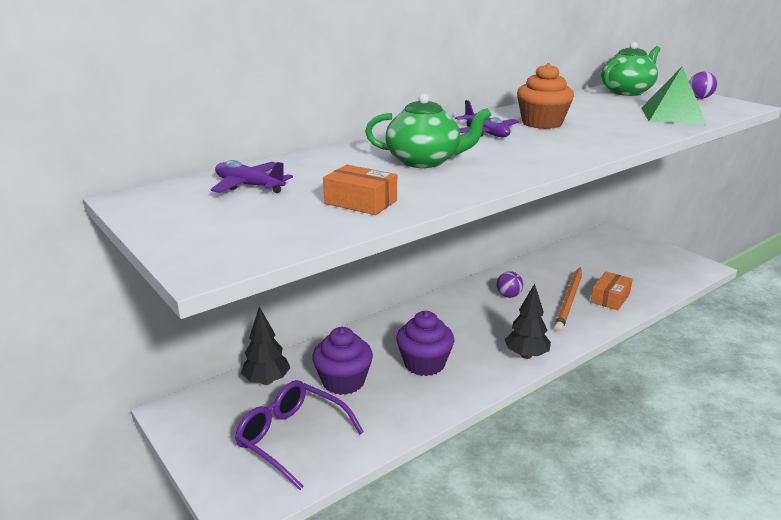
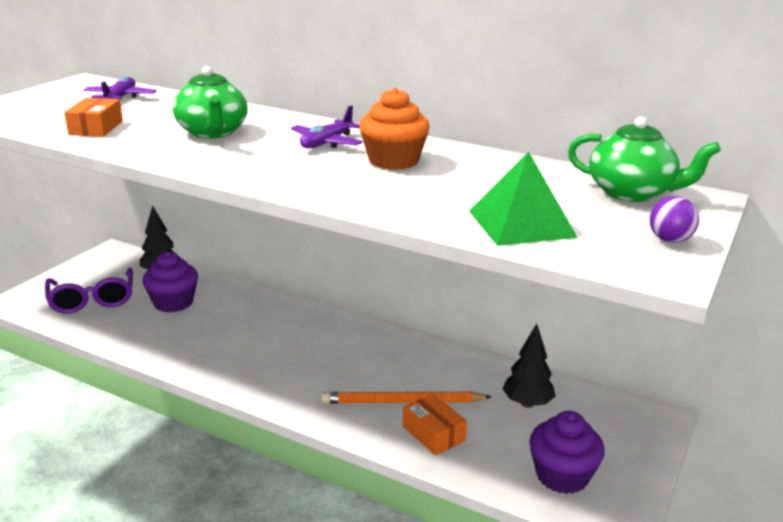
camera: 65 degrees right, 0 degrees up
(291, 438) = (92, 300): purple glasses -> purple glasses turned 150 degrees clockwise
(424, 363) = (217, 334): purple cupcake -> purple cupcake (562, 475)
(508, 295) = (382, 358): purple ball -> none
(526, 355) = (261, 388): black tree -> black tree (527, 403)
(610, 298) = (433, 433): orange box -> orange box turned 45 degrees clockwise

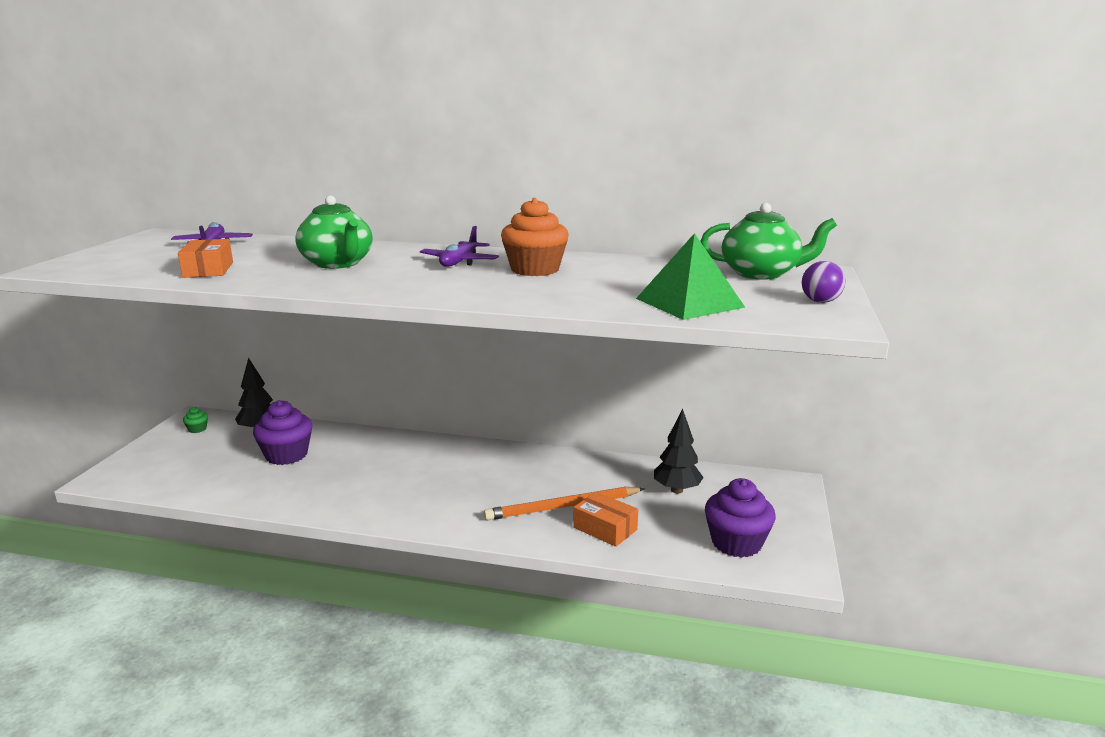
camera: 15 degrees left, 5 degrees down
(92, 300) = (194, 465): purple glasses -> none
(109, 264) = (197, 429): none -> green cupcake

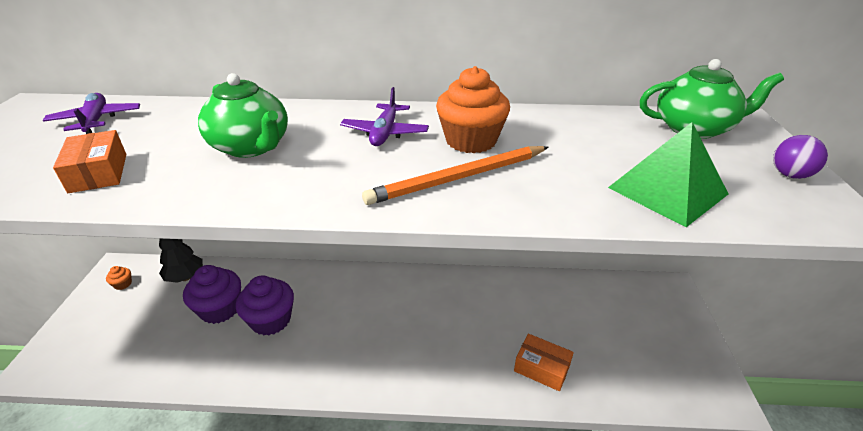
camera: 10 degrees left, 15 degrees up
(197, 429) = (123, 284): green cupcake -> orange cupcake
(563, 507) = (495, 345): orange pencil -> orange pencil (458, 178)
(677, 490) = (584, 309): black tree -> none
(736, 543) = (658, 370): purple cupcake -> purple cupcake (271, 320)

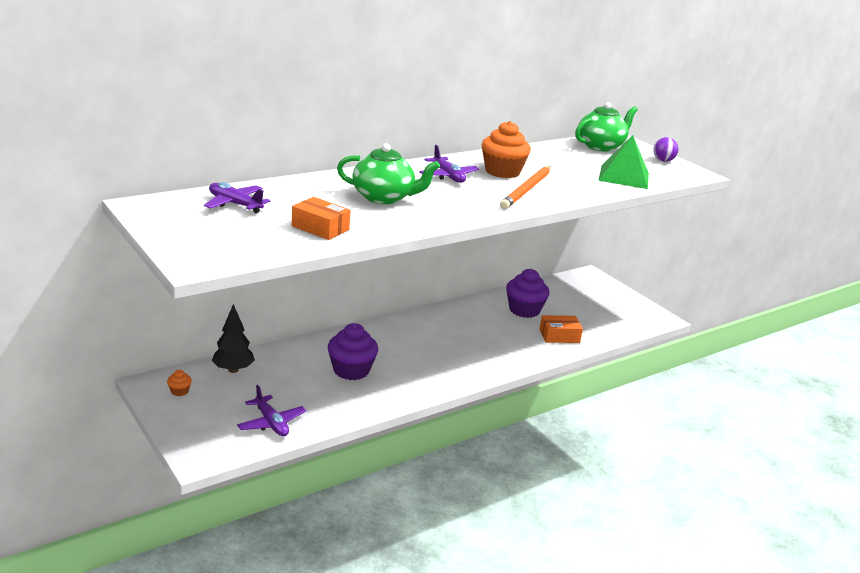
camera: 40 degrees left, 10 degrees down
(131, 355) = (271, 423): none -> purple plane
(220, 309) = (299, 377): purple cupcake -> purple cupcake (524, 310)

